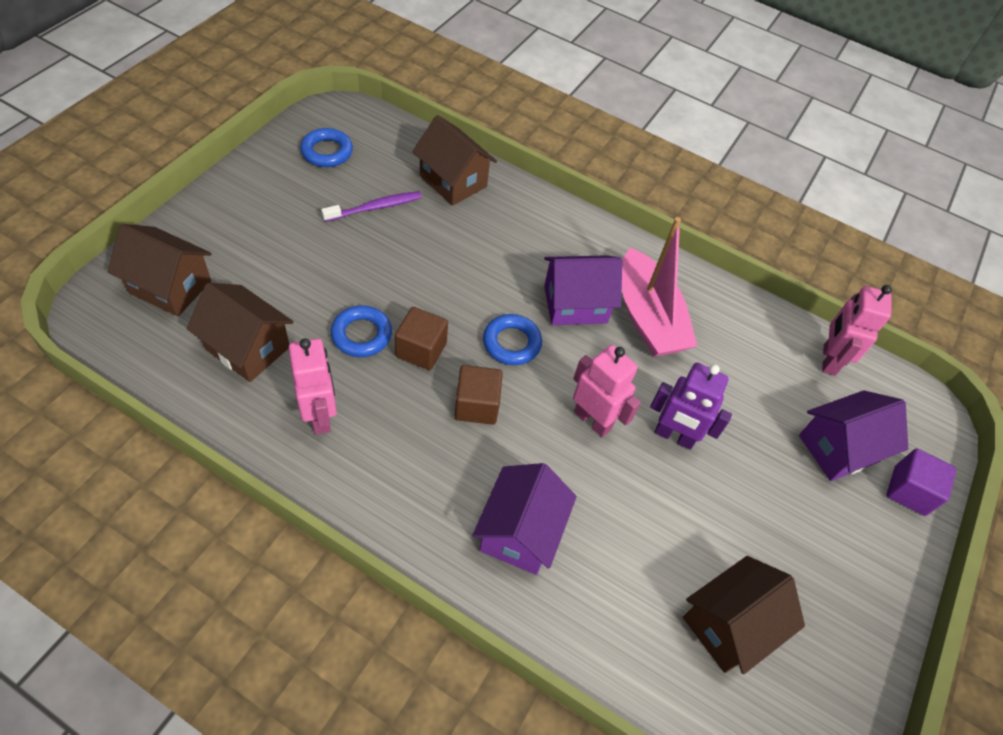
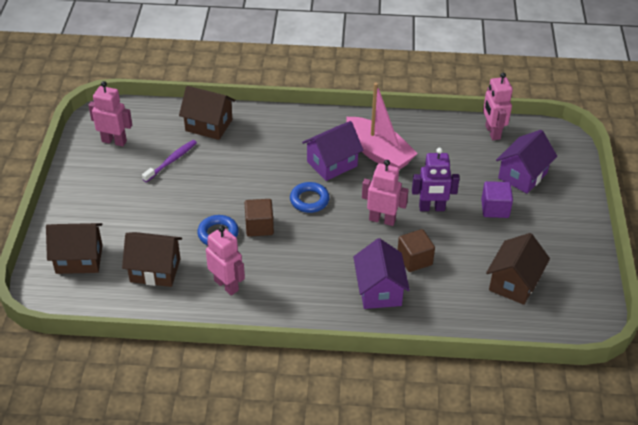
camera: 20 degrees left, 10 degrees down
(327, 152) = (114, 141): blue ring -> pink robot
(476, 405) = (312, 241): brown cube -> brown cube (414, 259)
(909, 491) = (570, 180): purple cube -> purple cube (495, 208)

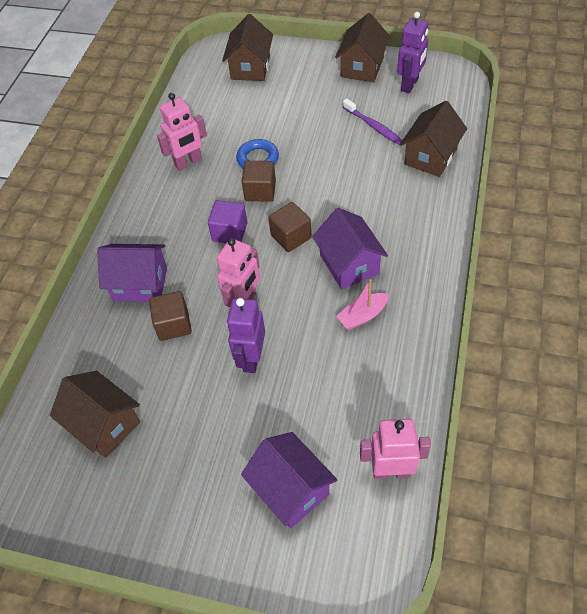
camera: 105 degrees right, 10 degrees up
(114, 141) = (410, 85): pink robot -> purple robot
(155, 270) = (222, 115): brown house -> brown house (362, 67)
(309, 200) = (291, 237): blue ring -> brown cube
(378, 153) = (362, 316): pink boat -> pink boat, size x0.51
(495, 208) = (234, 434): purple cube -> purple cube (230, 232)

